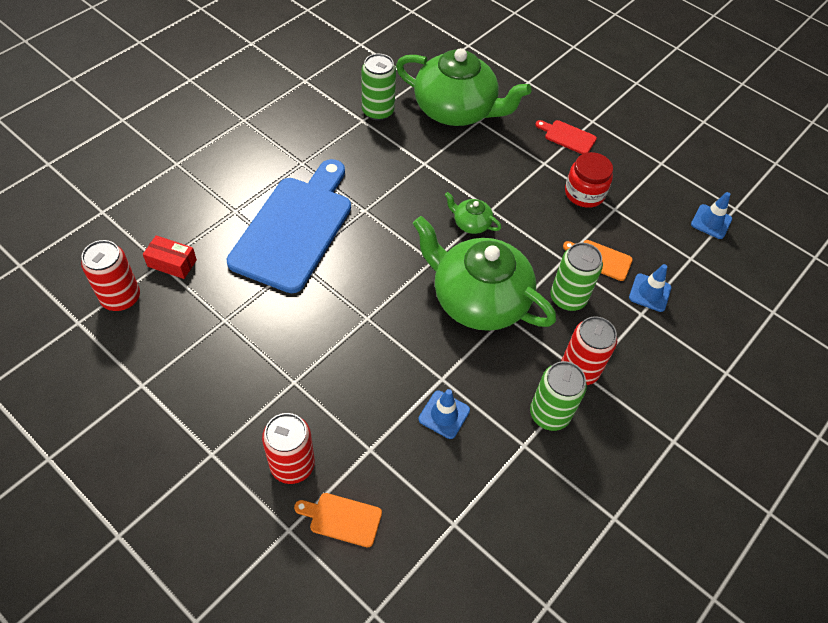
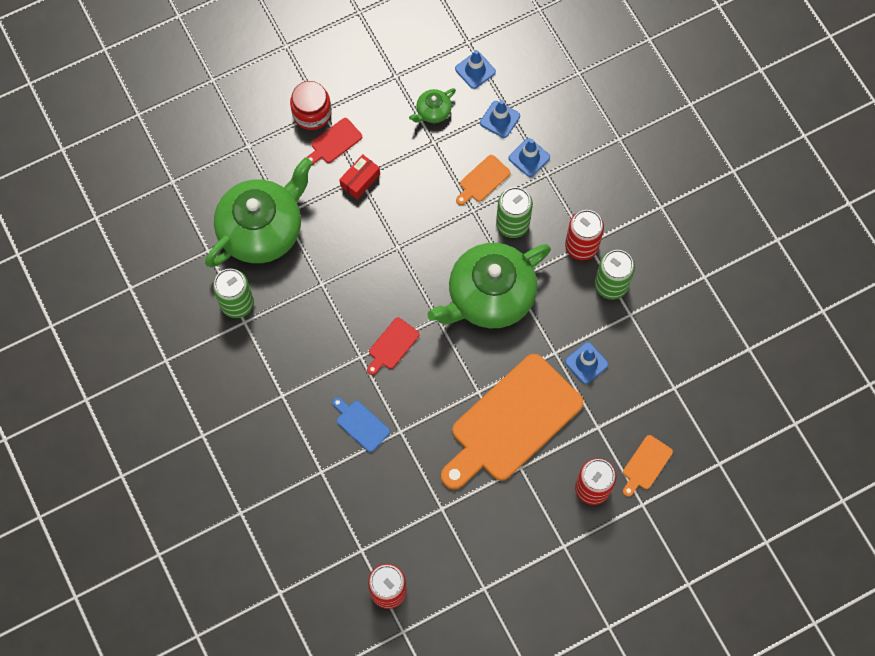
camera: 65 degrees left, 15 degrees up
(172, 263) = (364, 540): red box -> red box (360, 180)
(294, 228) = (361, 424): blue cutting board -> blue cutting board, size x0.41
(344, 359) = (512, 422): none -> orange cutting board
(387, 232) = (392, 345): none -> red cutting board
(471, 223) = (407, 270): green teapot -> green teapot (433, 111)
(584, 193) = (407, 159): red jar -> red jar (312, 113)
(674, 256) = (500, 119): none -> blue traffic cone

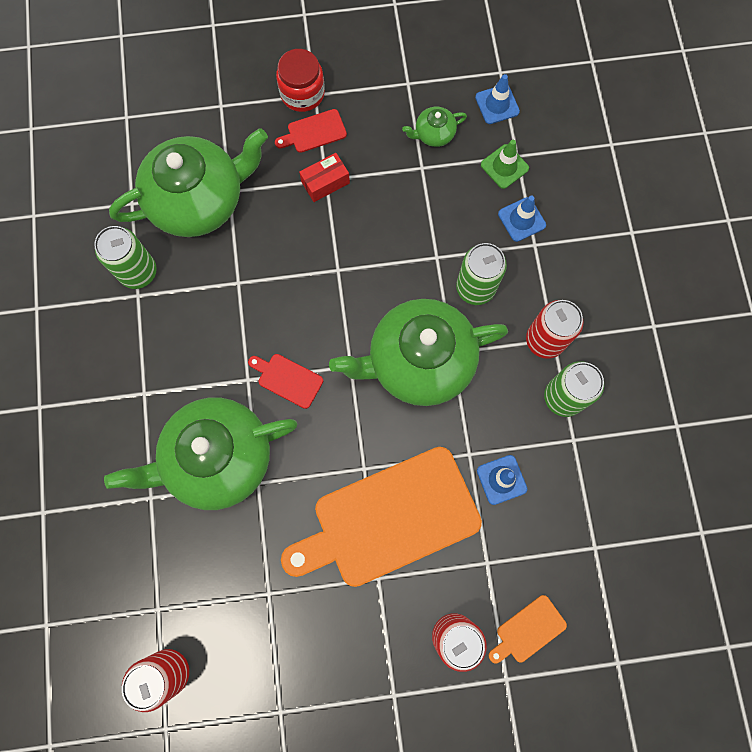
camera: 20 degrees right, 5 degrees up
(361, 424) = (217, 458): blue cutting board -> green teapot
(392, 345) = (287, 379): red cutting board -> red cutting board turned 60 degrees clockwise
(483, 180) = (460, 227): orange cutting board -> none
(500, 119) = (504, 166): blue traffic cone -> green traffic cone

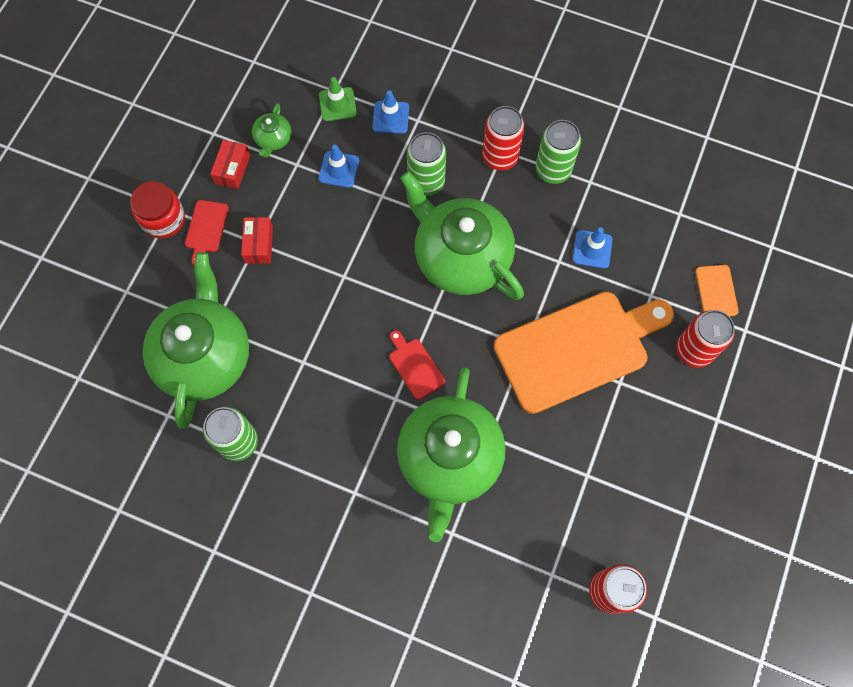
camera: 60 degrees left, 5 degrees down
(287, 379) = (415, 366): red cutting board -> red cutting board turned 90 degrees clockwise
(383, 119) = (232, 169): none -> red box
(389, 519) = (577, 349): orange cutting board -> orange cutting board turned 120 degrees counterclockwise
(419, 361) = (461, 256): green teapot -> green teapot turned 120 degrees clockwise
(497, 104) = (280, 79): blue traffic cone -> blue traffic cone (339, 169)

